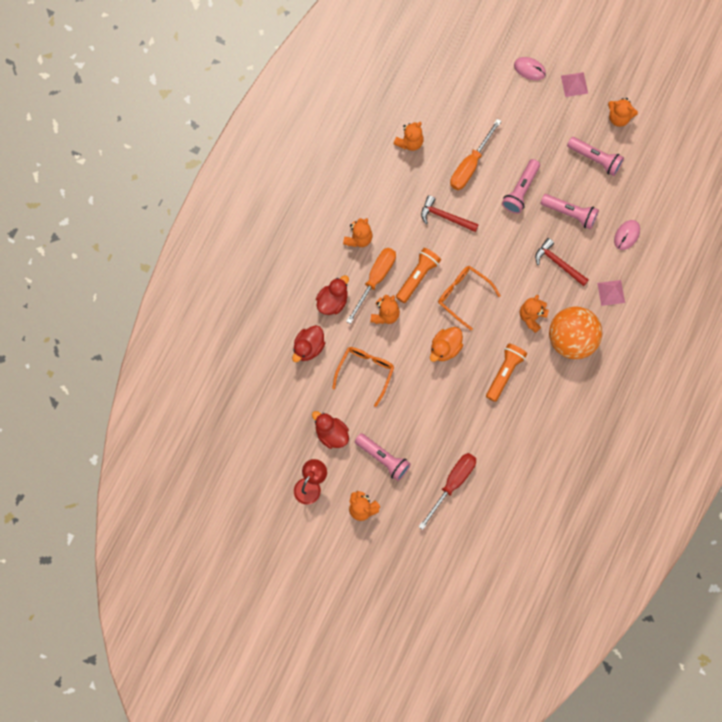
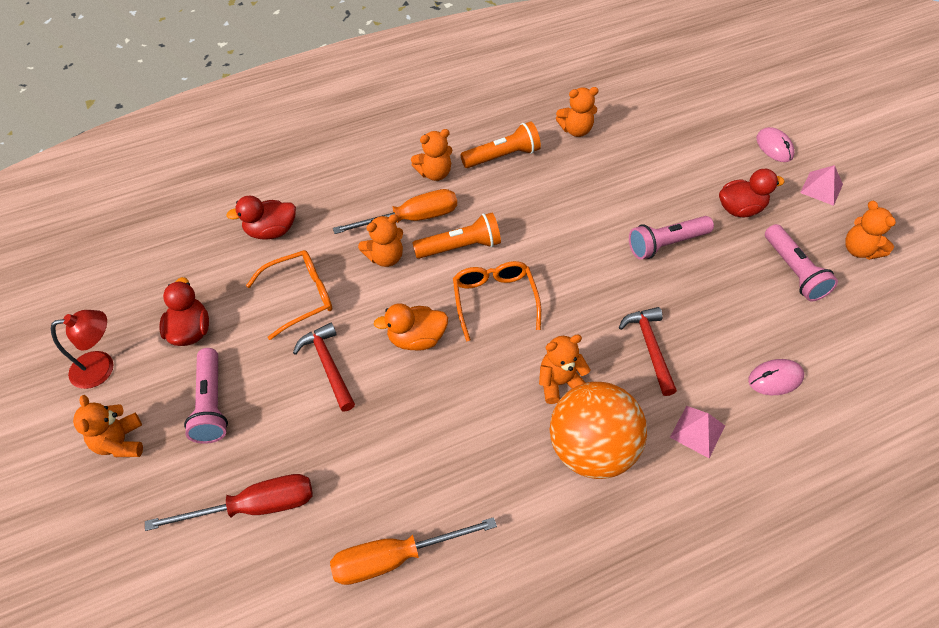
camera: 40 degrees right, 20 degrees down
(332, 301) = (345, 208): red duck -> red duck (740, 209)
(445, 217) = (550, 213): red hammer -> red hammer (328, 365)
(470, 165) = (625, 186): orange screwdriver -> orange screwdriver (395, 558)
(505, 373) = (461, 422): orange flashlight -> orange flashlight (502, 156)
(570, 213) = (712, 305): pink flashlight -> none

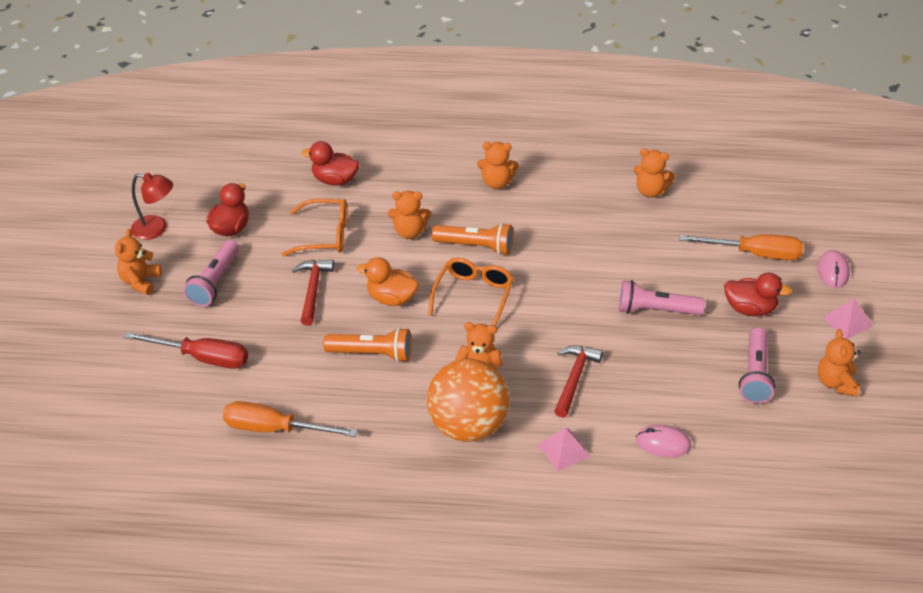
camera: 30 degrees right, 10 degrees down
(412, 219) = (452, 211): orange screwdriver -> orange screwdriver (754, 254)
(502, 156) = (566, 190): orange flashlight -> orange flashlight (372, 354)

